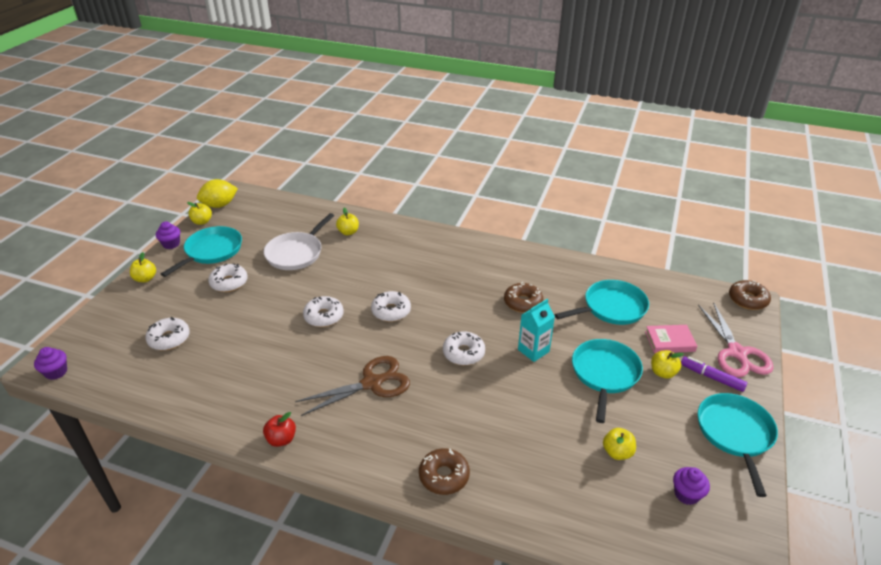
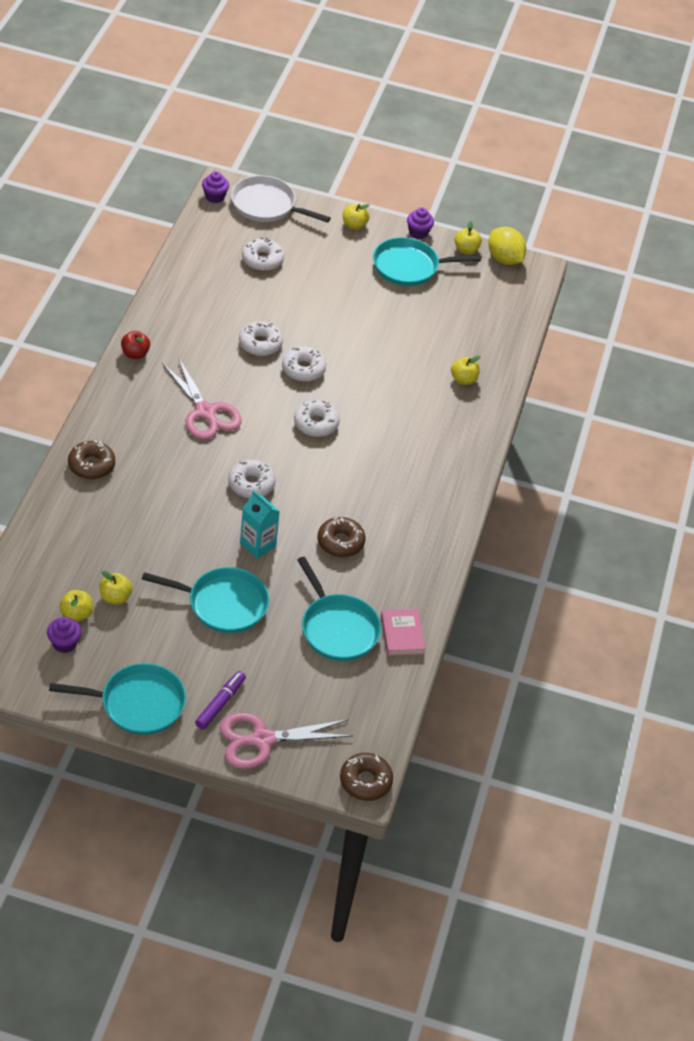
camera: 80 degrees right, 10 degrees up
(212, 251) = (409, 267): turquoise pan -> turquoise pan turned 150 degrees clockwise
(229, 282) = (354, 289): white donut -> white donut (260, 344)
(296, 253) = (414, 337): white pan -> white pan (266, 205)
(372, 383) = (205, 412): brown scissors -> pink scissors
(663, 373) = (226, 658): yellow apple -> yellow apple (76, 614)
(669, 341) = (279, 676): pink book -> pink book (402, 635)

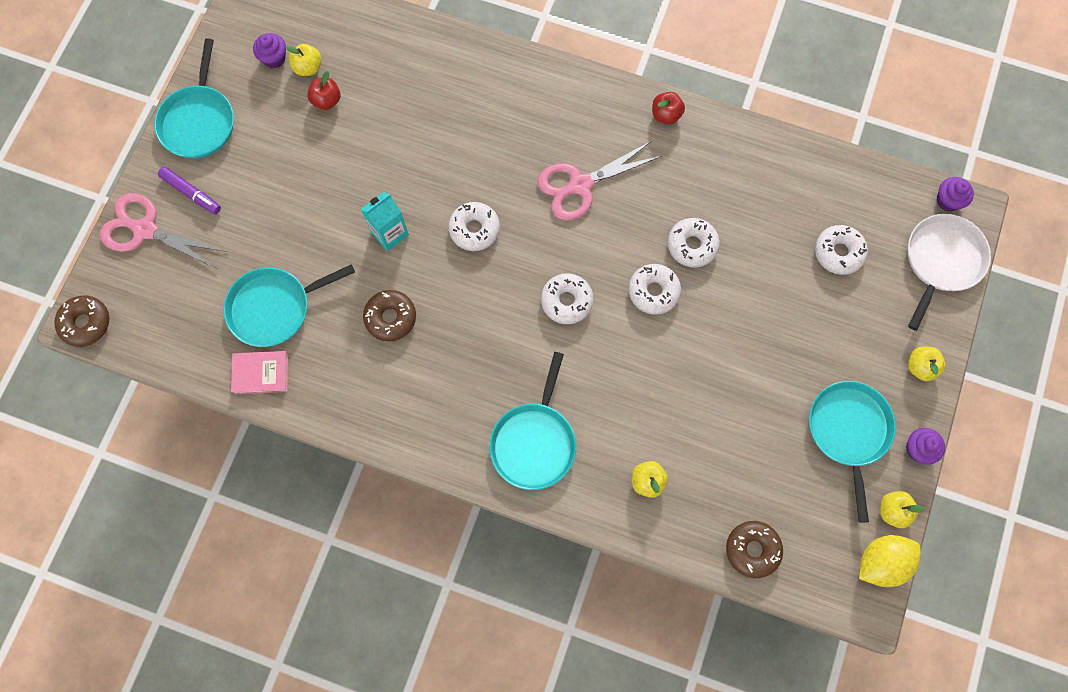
camera: 100 degrees right, 25 degrees up
(91, 465) = (500, 76): brown donut -> brown donut (752, 549)
(115, 597) = (326, 100): yellow apple -> red apple
(223, 604) = (312, 198): turquoise pan -> turquoise pan (534, 442)
(262, 740) = (145, 230): pink scissors -> pink scissors turned 60 degrees counterclockwise

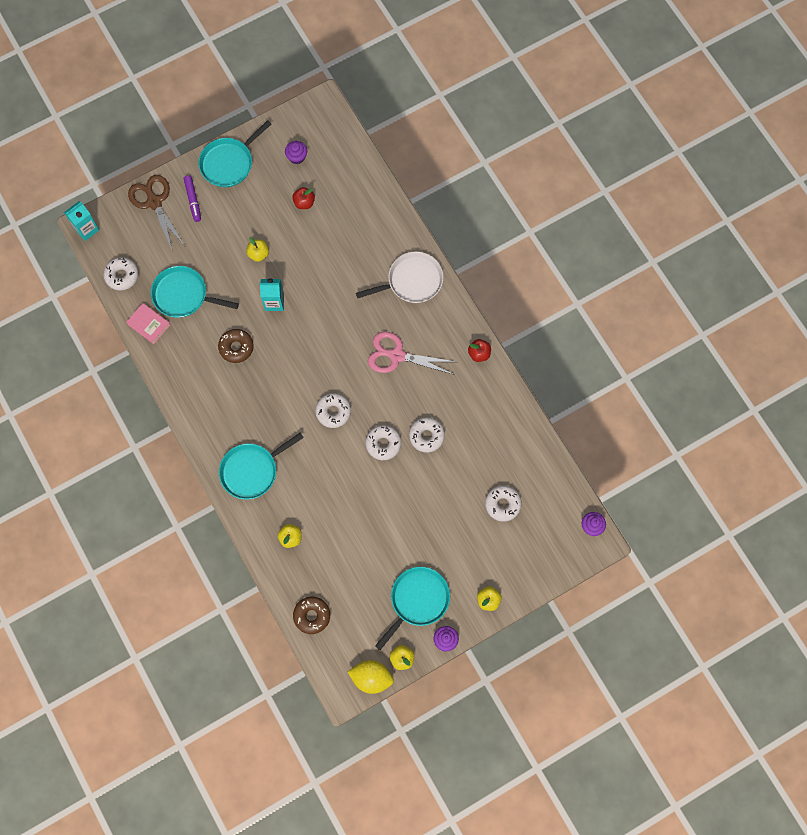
camera: 40 degrees right, 0 degrees up
(85, 323) = (86, 229): brown donut -> turquoise carton
(145, 230) = (154, 202): pink scissors -> brown scissors
(308, 68) = (310, 176): yellow apple -> yellow apple (258, 254)
(474, 229) = (319, 335): white donut -> white donut (122, 276)
(941, 261) = (555, 555): white pan -> white pan (412, 281)

